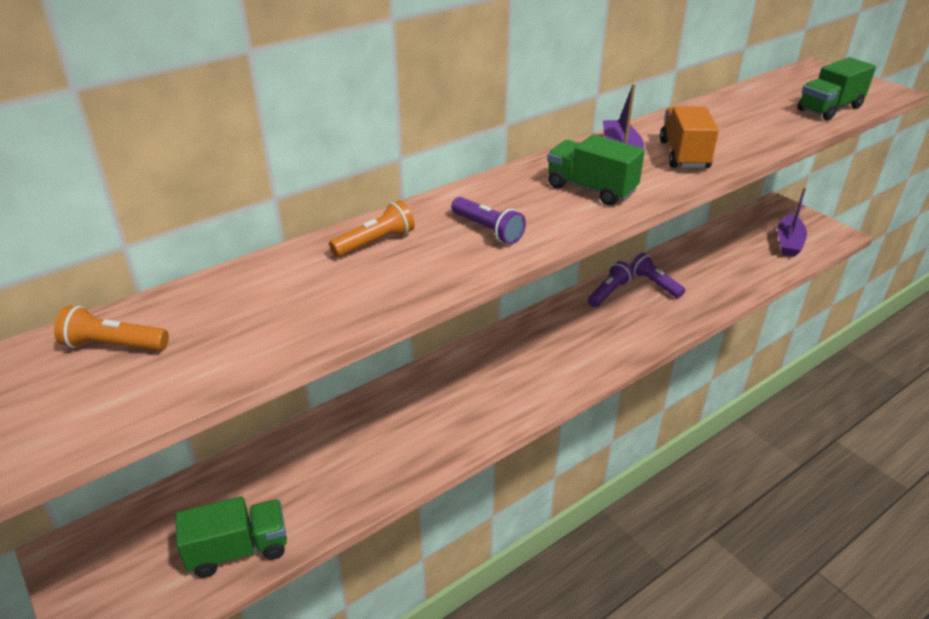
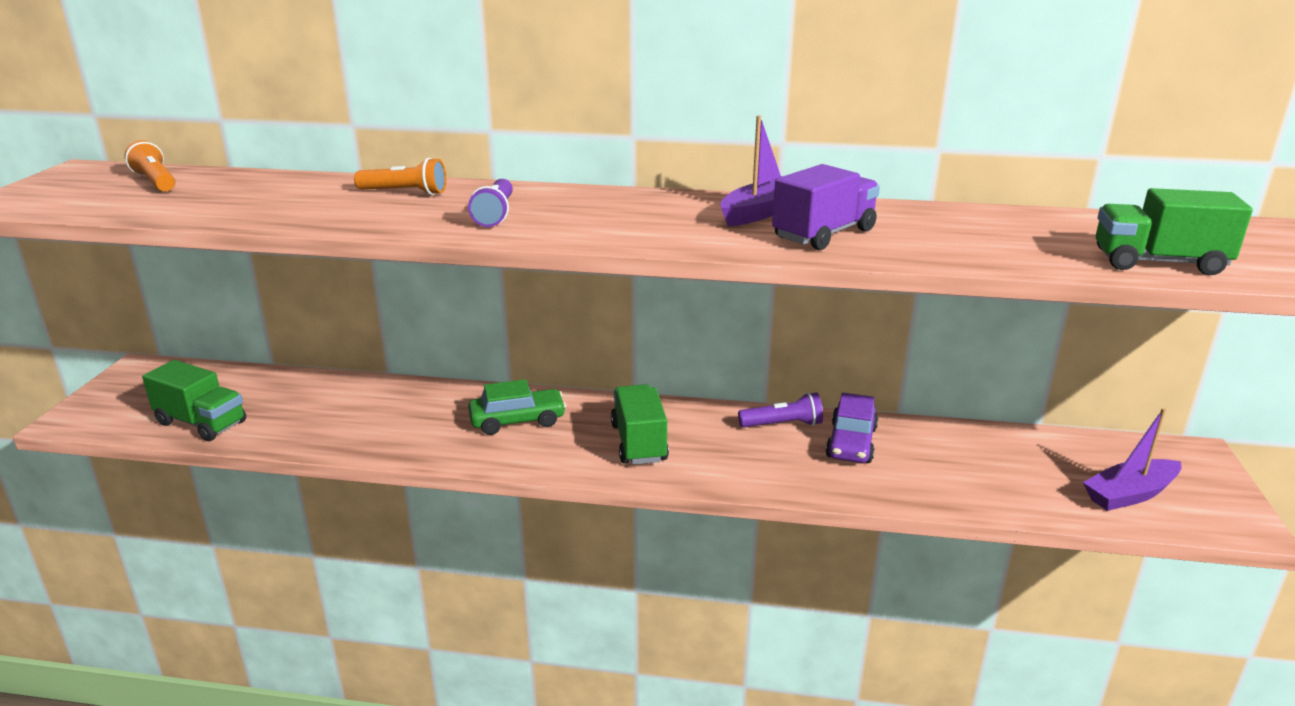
camera: 45 degrees right, 10 degrees down
(469, 385) = (517, 421): none -> green car
(591, 189) = (653, 223): green truck -> green truck (638, 443)
(654, 283) = (851, 443): purple flashlight -> purple car
(684, 155) = (824, 234): orange truck -> purple truck

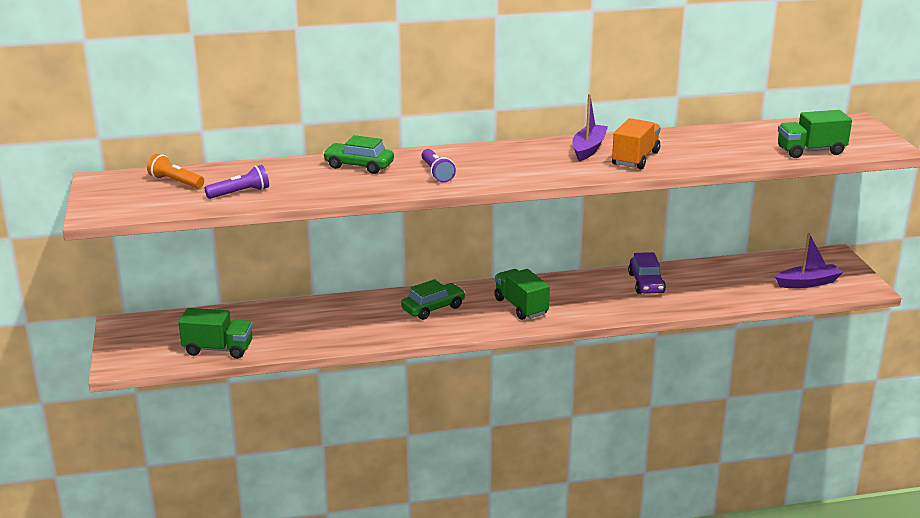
camera: 20 degrees left, 0 degrees up
(405, 192) = (359, 166): orange flashlight -> green car
(783, 424) = (599, 280): purple flashlight -> purple flashlight (240, 193)
(824, 234) = (635, 158): purple truck -> orange truck
(1129, 494) = (808, 283): purple boat -> purple boat turned 150 degrees counterclockwise

